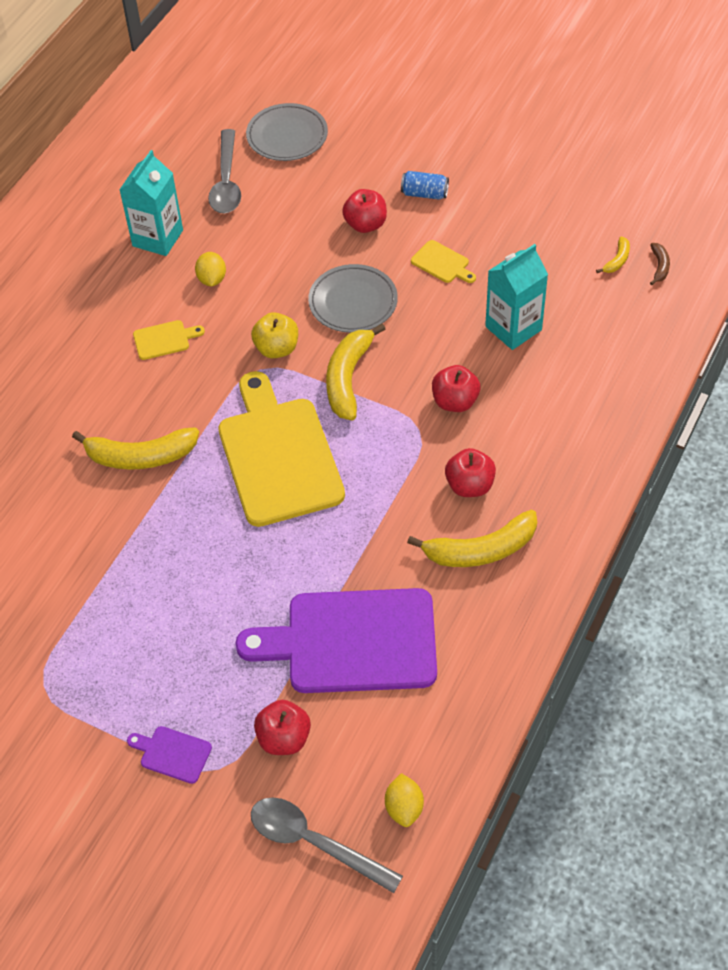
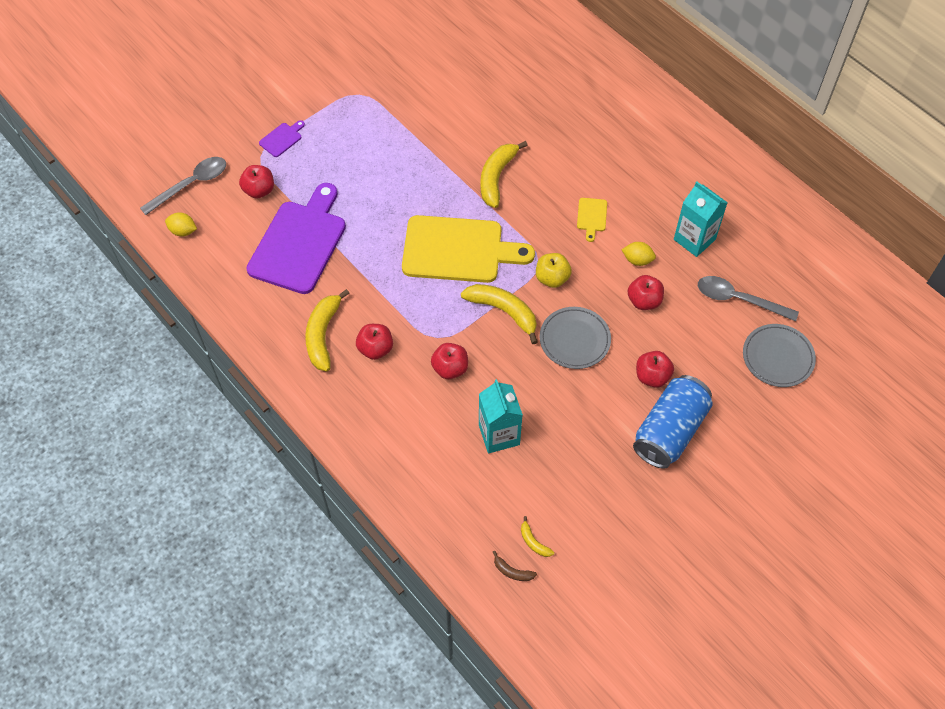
camera: 110 degrees right, 5 degrees up
(268, 258) = (644, 301): none -> red apple
(424, 194) = (669, 431): blue can -> blue can, size x2.23
(442, 263) = (587, 413): yellow cutting board -> none

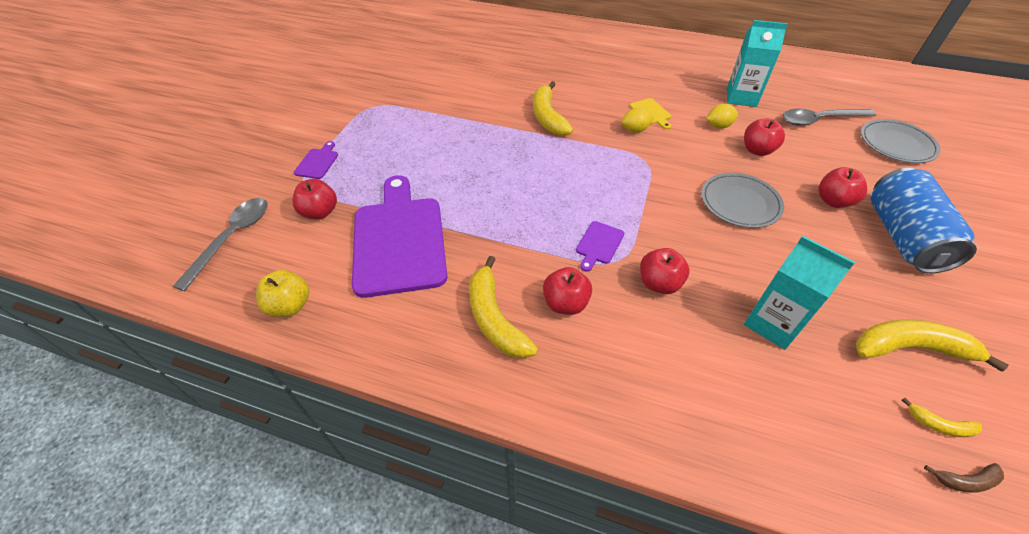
camera: 30 degrees left, 10 degrees down
(183, 231) = (246, 287): yellow lemon -> yellow lemon (635, 130)
(435, 318) = (599, 244): none -> purple cutting board
(458, 250) = (566, 179): yellow cutting board -> none
(504, 311) = (656, 209): yellow banana -> yellow banana (910, 348)
(552, 278) = (668, 166): yellow apple -> yellow apple (290, 306)

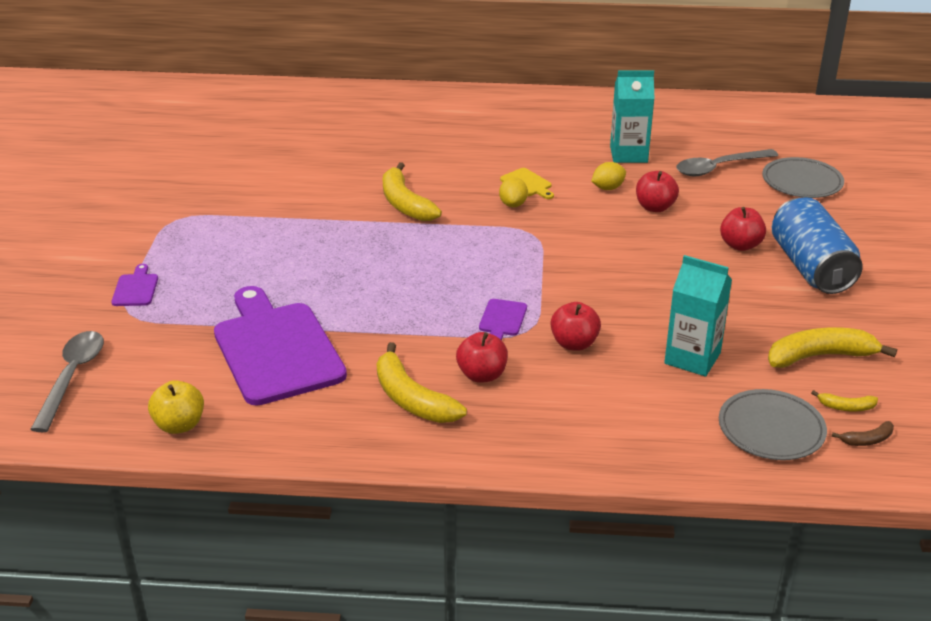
camera: 15 degrees left, 15 degrees down
(320, 212) = (167, 337): red apple -> none
(635, 130) = (513, 204): yellow lemon -> yellow lemon turned 60 degrees counterclockwise
(740, 203) = (644, 260): grey plate -> grey plate (771, 429)

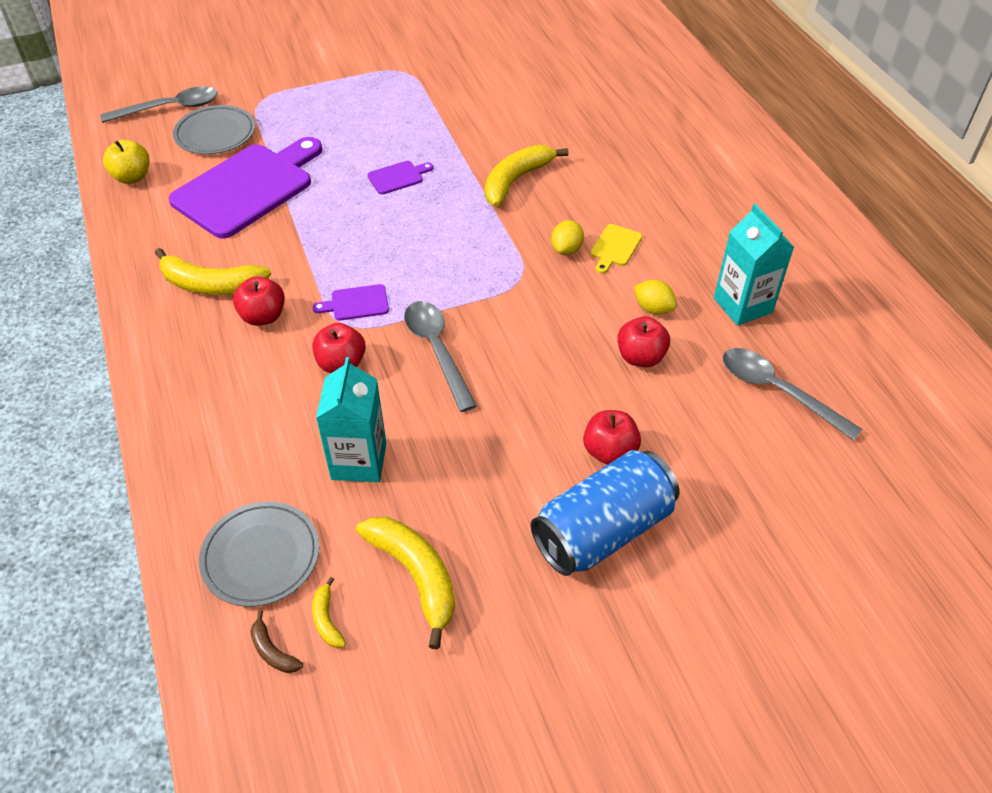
camera: 65 degrees right, 15 degrees up
(136, 288) = (294, 91): purple cutting board -> purple cutting board (398, 177)
(412, 399) = (211, 285): yellow banana -> yellow banana turned 105 degrees counterclockwise
(513, 204) = (566, 249): yellow lemon -> yellow lemon turned 45 degrees counterclockwise
(589, 292) = (437, 350): none -> grey spoon
(802, 182) = (809, 480): grey plate -> grey plate (215, 134)

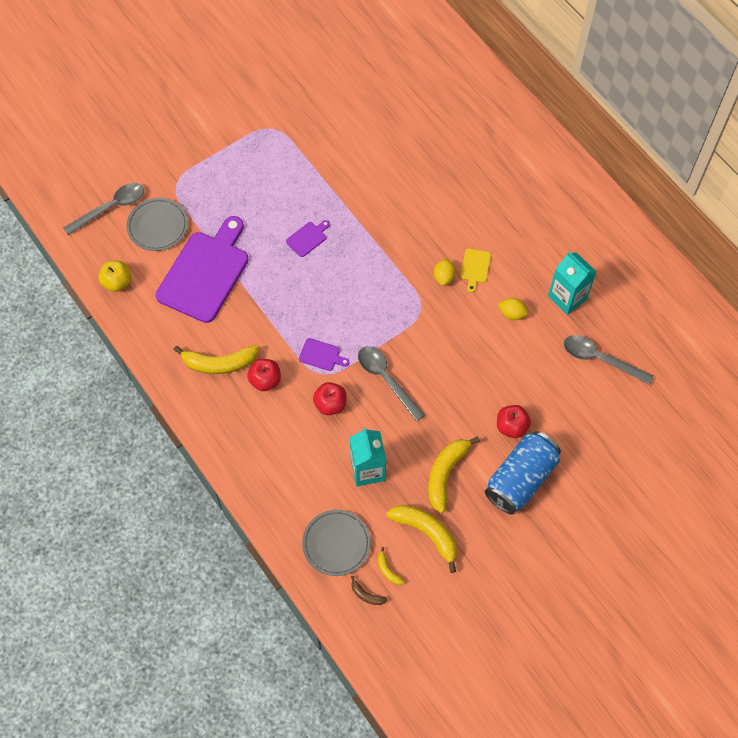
camera: 15 degrees left, 15 degrees up
(356, 303) = (321, 355): purple cutting board -> purple cutting board turned 135 degrees counterclockwise
(516, 180) = (391, 222): yellow banana -> yellow banana (445, 474)
(640, 357) = (513, 354): red apple -> none

